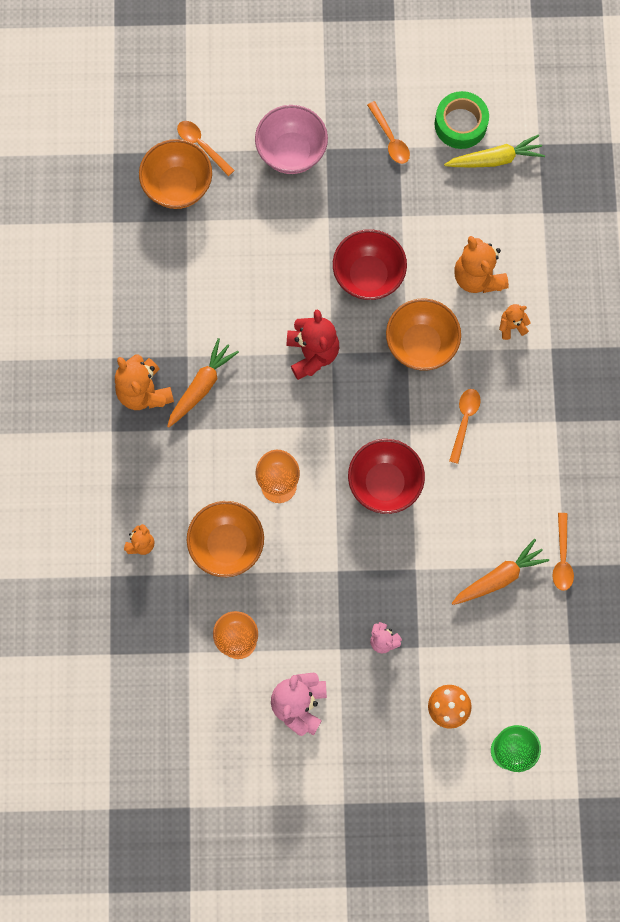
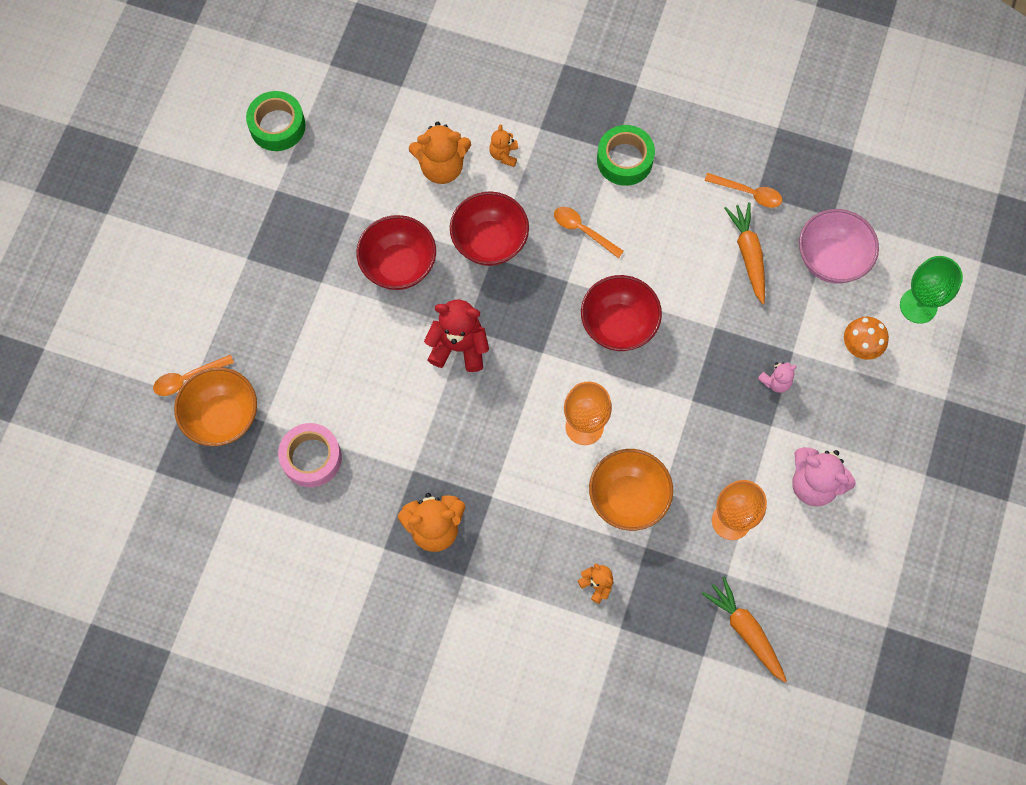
camera: 70 degrees left, 5 degrees down
(168, 270) = (311, 458): none -> pink tape
(201, 386) = (451, 467): orange carrot -> orange carrot (745, 630)
(291, 152) = (235, 292): pink bowl -> pink bowl (831, 259)
(390, 139) = (263, 195): orange spoon -> none
(421, 344) = (489, 242): orange bowl -> red bowl
(495, 159) = (327, 108): yellow carrot -> none
(550, 434) = (624, 160): none -> green tape

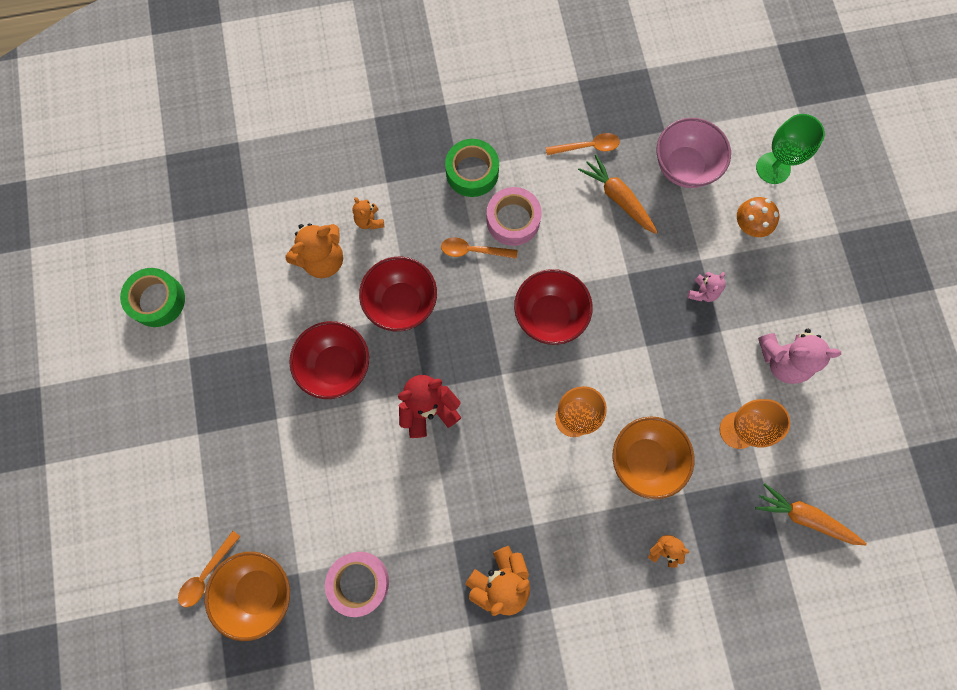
camera: 30 degrees left, 5 degrees up
(636, 223) = (513, 220): none -> pink tape

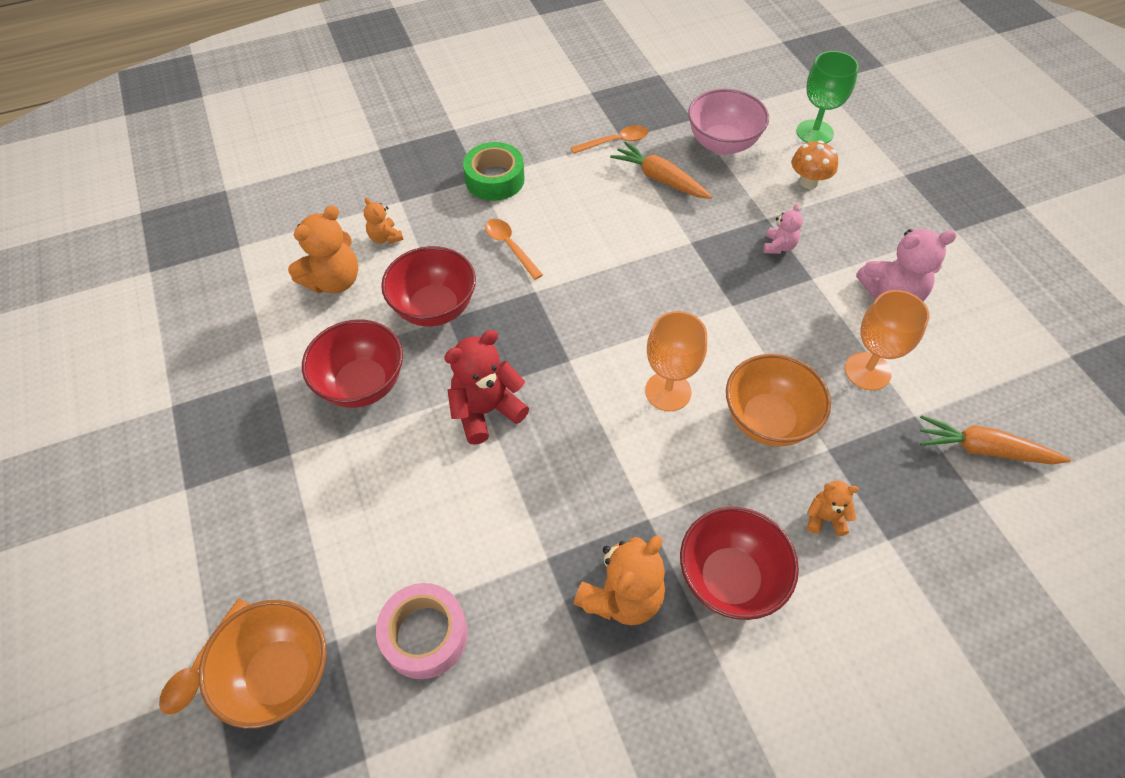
camera: 10 degrees left, 20 degrees down
(157, 300) = (129, 351): green tape -> none
(473, 250) = (510, 247): orange spoon -> orange spoon turned 60 degrees clockwise
(513, 220) = (549, 213): pink tape -> none
(550, 315) = (612, 293): red bowl -> red bowl (729, 579)

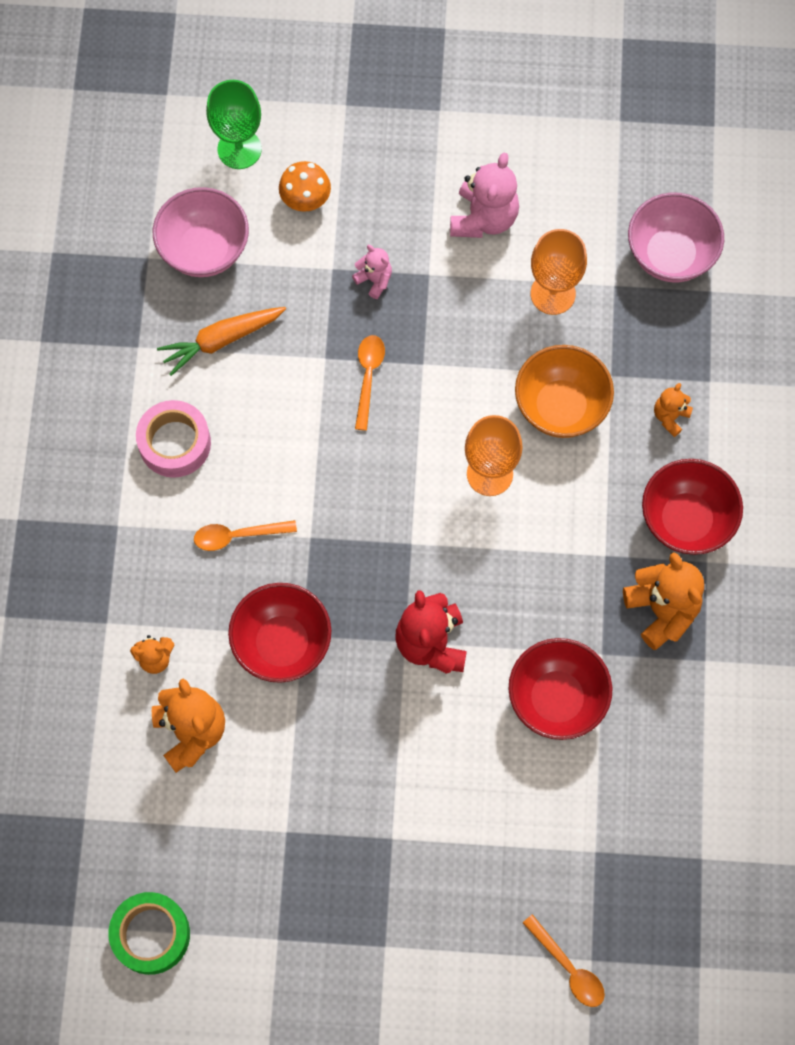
camera: 65 degrees left, 15 degrees up
(280, 675) = (605, 905): orange bowl -> none
(362, 384) = (343, 746): red bowl -> red bowl (556, 699)
(425, 635) = (623, 778): pink tape -> pink tape (175, 443)
(495, 179) = (128, 509): green tape -> green tape (151, 934)
(615, 142) = (139, 356): orange spoon -> orange spoon (368, 377)
(983, 449) = (670, 255): orange carrot -> pink bowl

